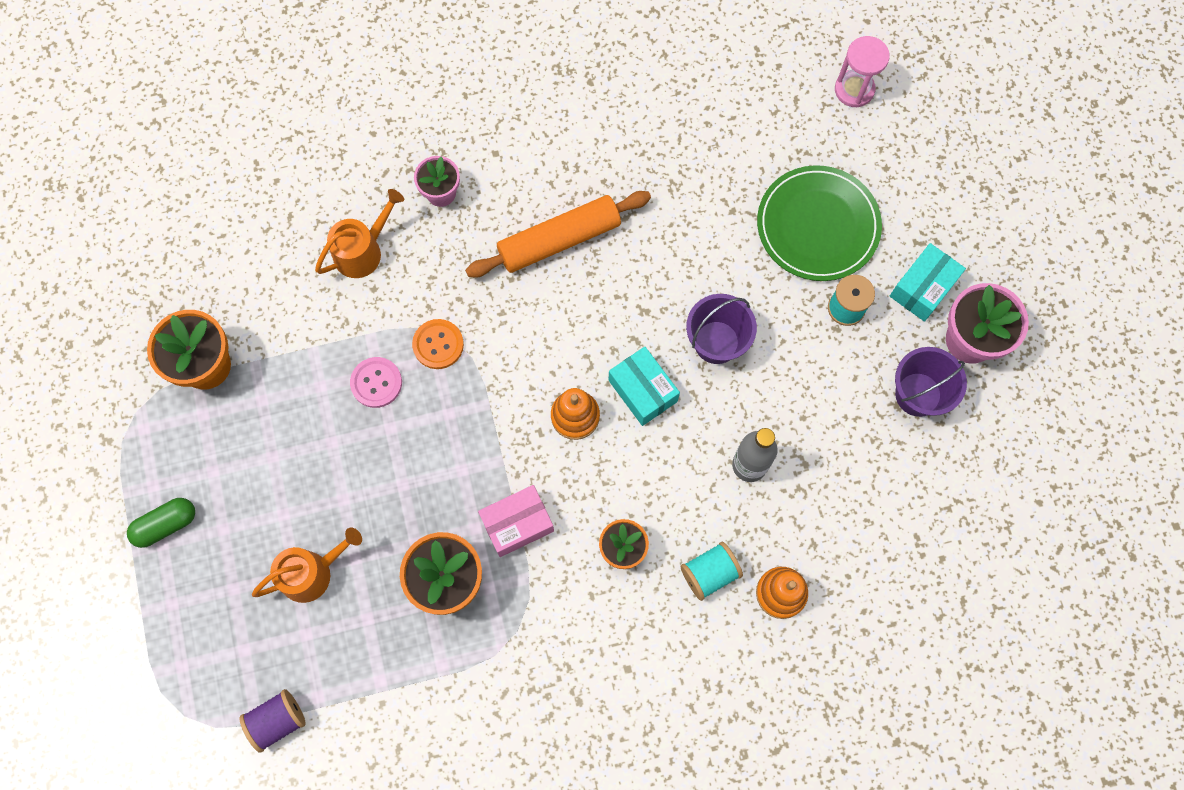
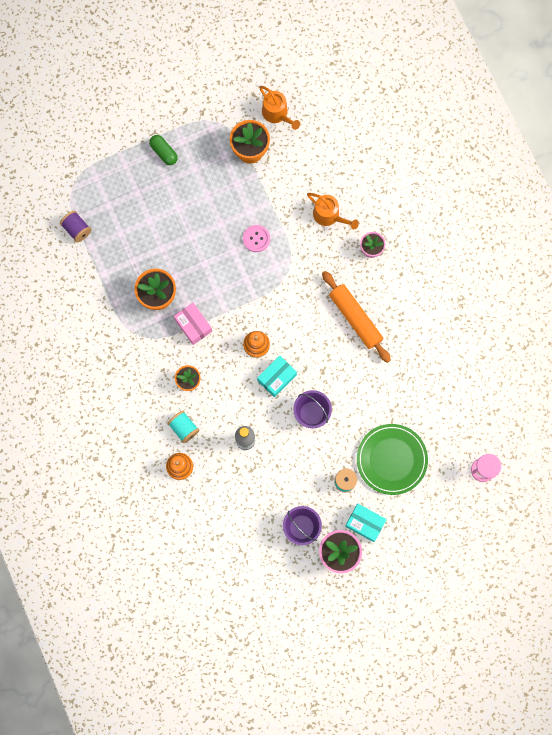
camera: 80 degrees right, 5 degrees up
(312, 573) = (151, 229): orange watering can -> orange watering can (277, 114)
(438, 344) = (283, 266): orange button -> none

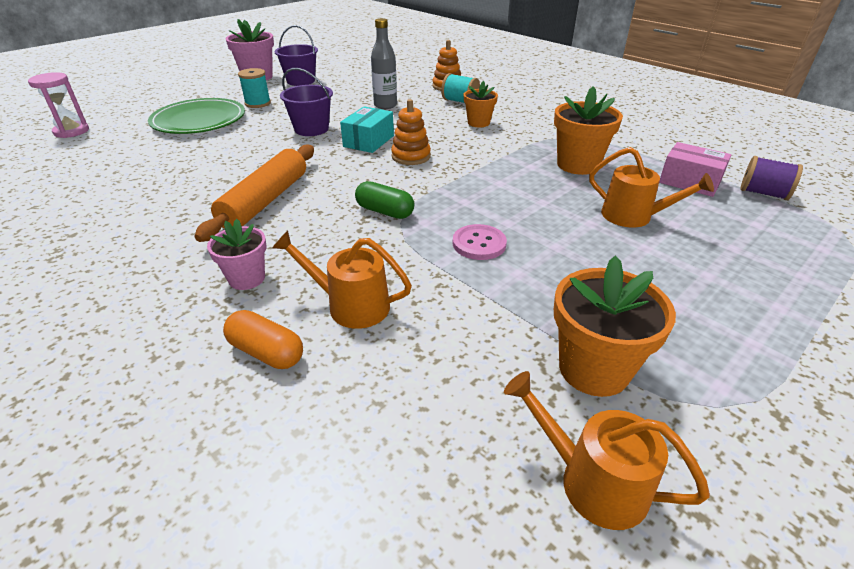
camera: 160 degrees right, 40 degrees down
(164, 152) = (763, 314): green capsule -> green capsule (385, 211)
(165, 234) = (633, 216): none -> orange watering can
(193, 325) = (508, 154): pink box -> pink box (689, 182)
(355, 318) = (265, 201): orange rolling pin -> orange rolling pin turned 75 degrees clockwise
(365, 523) = (230, 90): turquoise box -> none
(367, 200) = (266, 352): none -> orange capsule

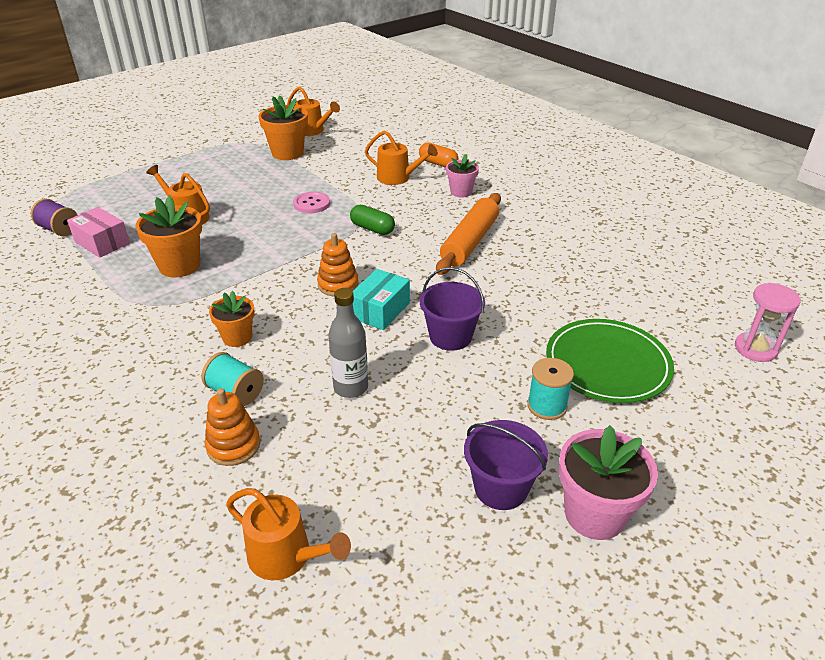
camera: 175 degrees left, 0 degrees up
(404, 66) = (286, 556): none -> orange watering can

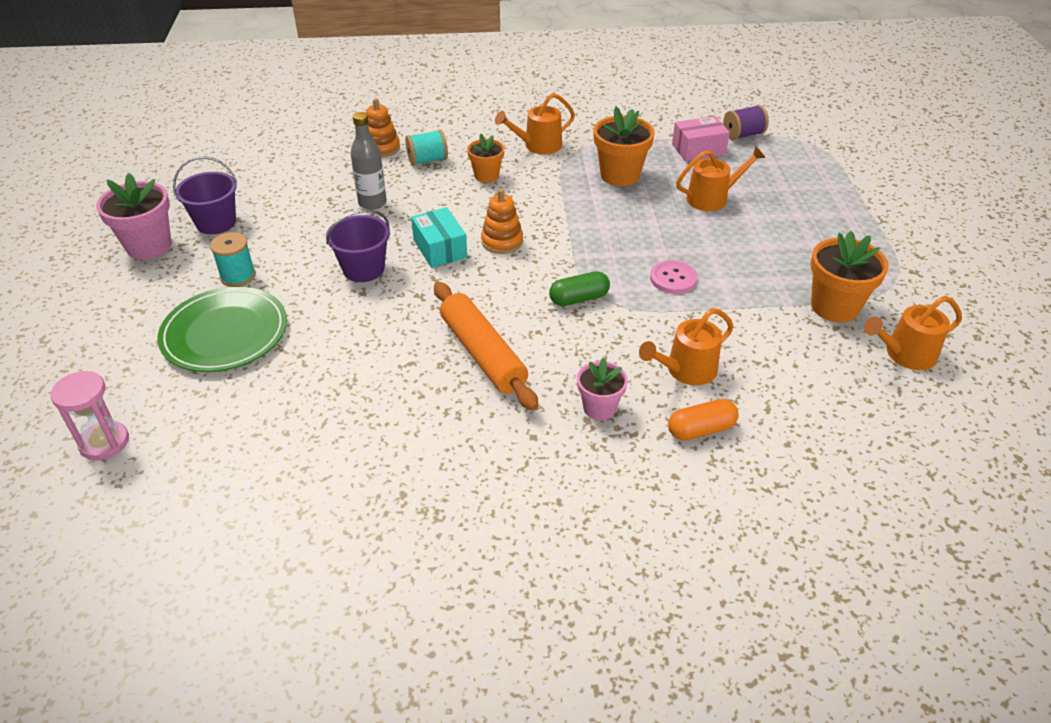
camera: 125 degrees right, 5 degrees up
(286, 556) = (285, 143): orange watering can -> orange watering can (538, 146)

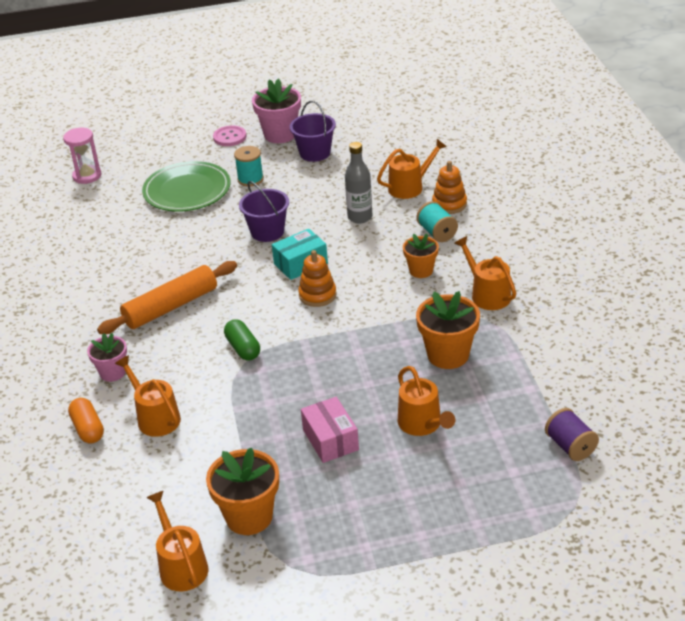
camera: 85 degrees right, 5 degrees down
(335, 167) = (409, 187): none -> orange watering can
(673, 279) = (279, 403): pink button -> pink button (229, 137)
(698, 149) = (522, 410): pink box -> pink box (330, 440)

